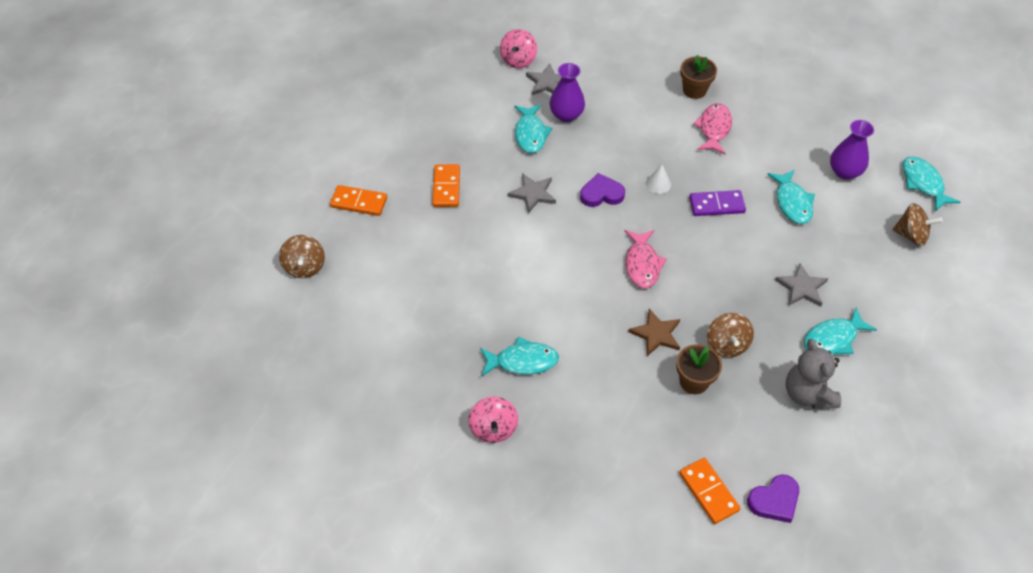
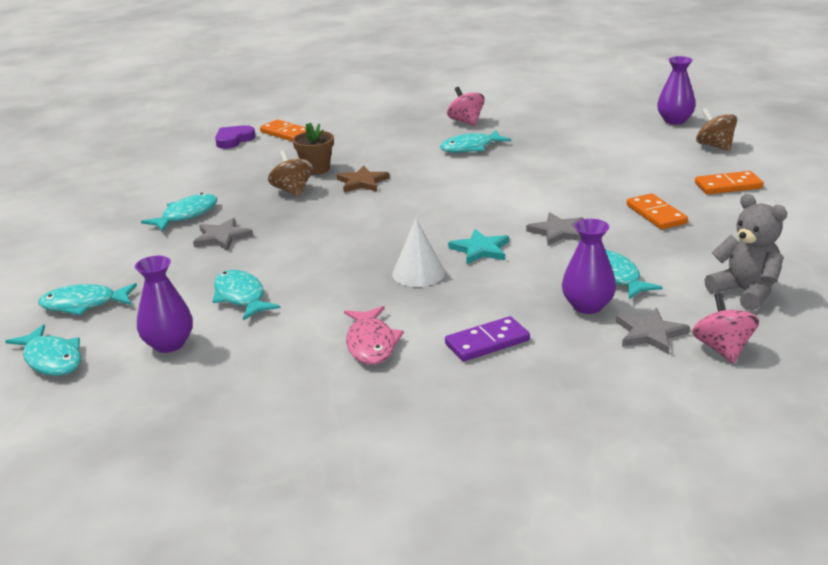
camera: 160 degrees right, 25 degrees down
(289, 332) = (674, 120): none -> purple vase
(601, 194) = (480, 249): purple heart -> turquoise star
(642, 264) = (400, 214): pink fish -> none
(658, 184) = (418, 273): white cone -> white cone, size x1.57
(694, 90) = (423, 384): brown flower pot -> none
(716, 205) = (337, 273): purple domino -> purple domino (487, 342)
(807, 394) = (211, 184): grey teddy bear -> grey teddy bear (745, 292)
(911, 235) = (84, 304): brown spinning top -> turquoise fish

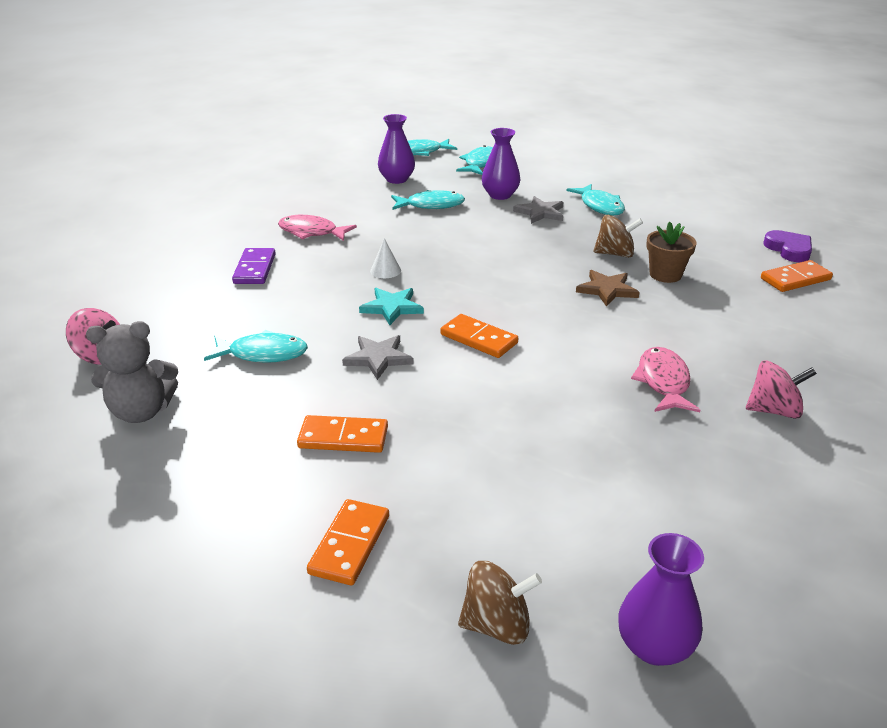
camera: 115 degrees right, 5 degrees up
(418, 273) = (385, 270): white cone -> white cone, size x0.64
(470, 148) = (663, 382): turquoise fish -> pink fish
(487, 206) = (479, 339): none -> orange domino
(587, 306) = (239, 323): purple vase -> purple vase (500, 195)
(650, 333) = (167, 334): grey star -> none

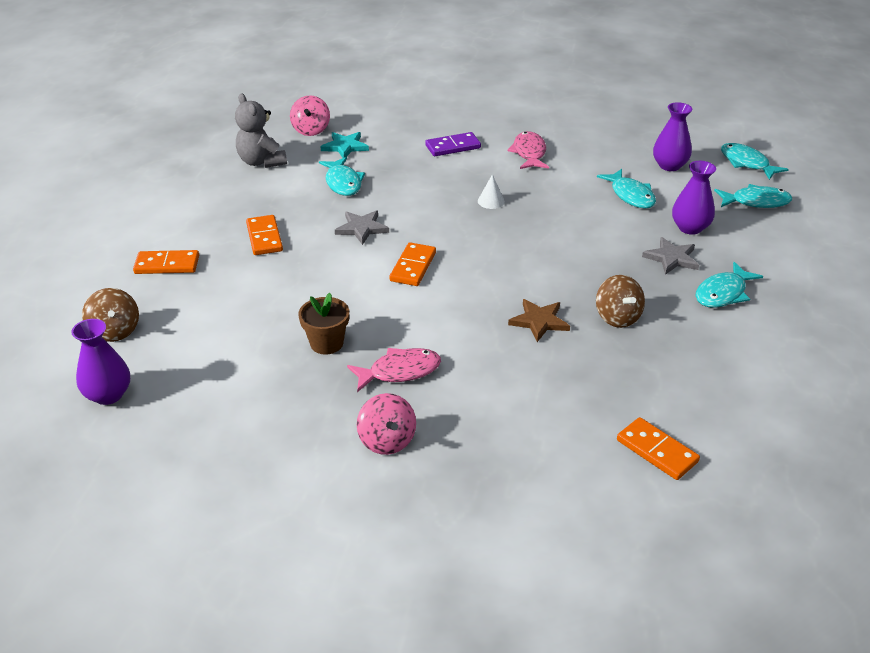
camera: 70 degrees right, 5 degrees up
(392, 307) = (435, 218): turquoise star -> turquoise star (345, 147)
(665, 275) = (597, 354): brown flower pot -> brown flower pot (326, 343)
(789, 249) = (732, 444): purple heart -> none

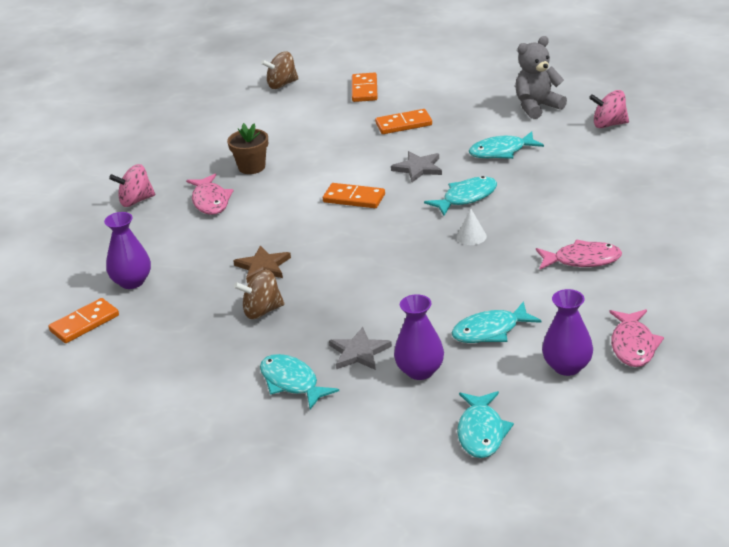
camera: 95 degrees right, 5 degrees down
(108, 395) = (212, 94): purple vase -> purple vase (132, 282)
(345, 147) = (576, 146): turquoise star -> none
(453, 147) = (588, 209): purple domino -> none
(639, 140) = (633, 345): none -> pink fish
(746, 163) = (584, 437): turquoise fish -> turquoise fish (466, 198)

